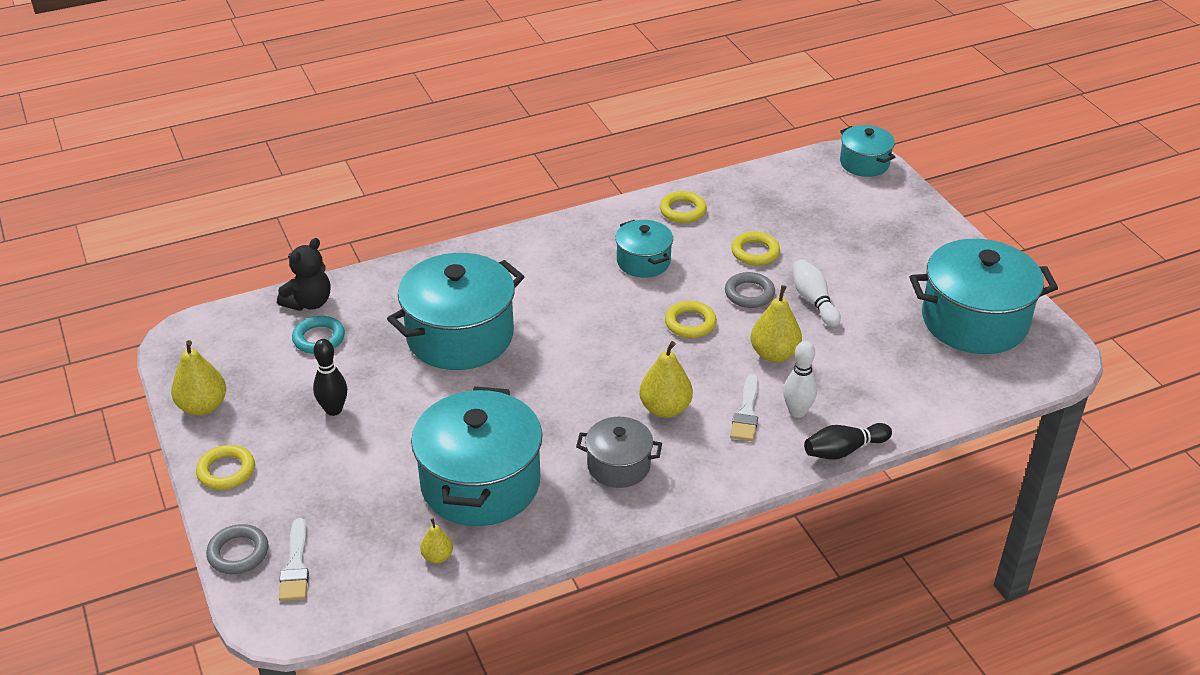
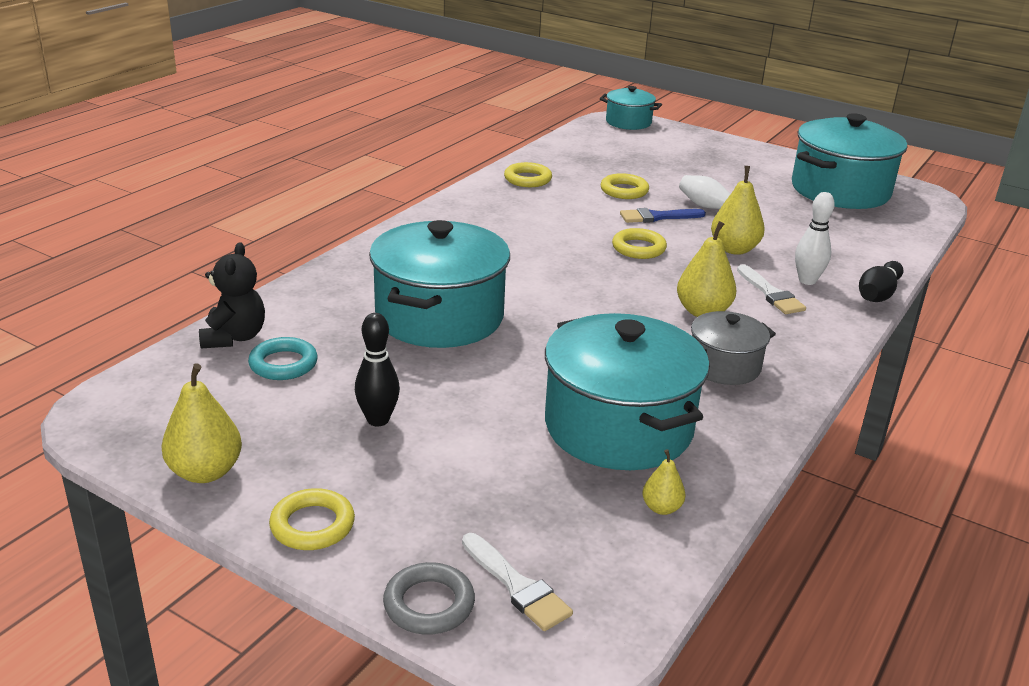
camera: 35 degrees left, 10 degrees down
(643, 261) = (540, 219): turquoise pot -> none
(749, 294) = (658, 217): grey ring -> blue brush

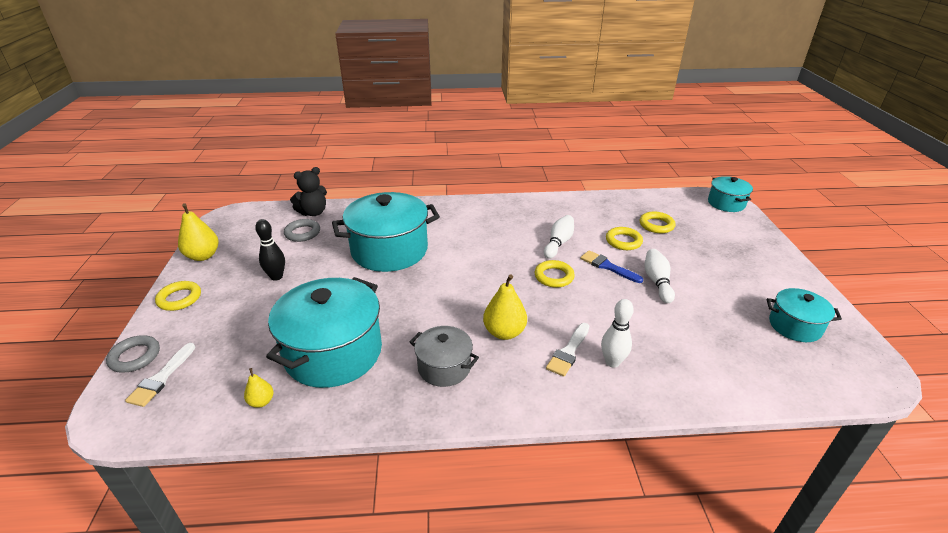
camera: 55 degrees right, 5 degrees up
(283, 364) = (302, 233): turquoise ring -> grey ring
(527, 179) = (582, 207): yellow ring -> yellow ring (656, 225)
(579, 220) = (558, 243): none -> white bowling pin
(734, 249) = (610, 312): yellow pear -> none
(840, 190) = (794, 326): turquoise pot -> turquoise pot, size x0.53
(878, 294) = (642, 406): black bowling pin -> none

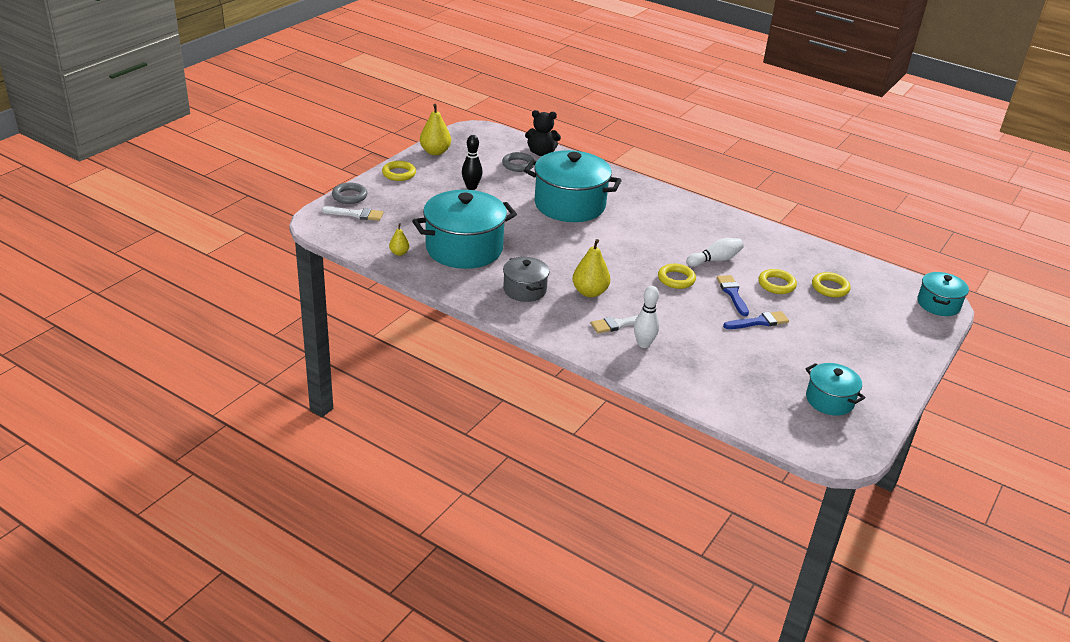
camera: 35 degrees right, 0 degrees up
(161, 378) = (356, 214): white brush -> white brush turned 135 degrees counterclockwise
(657, 282) = (759, 322): white bowling pin -> blue brush

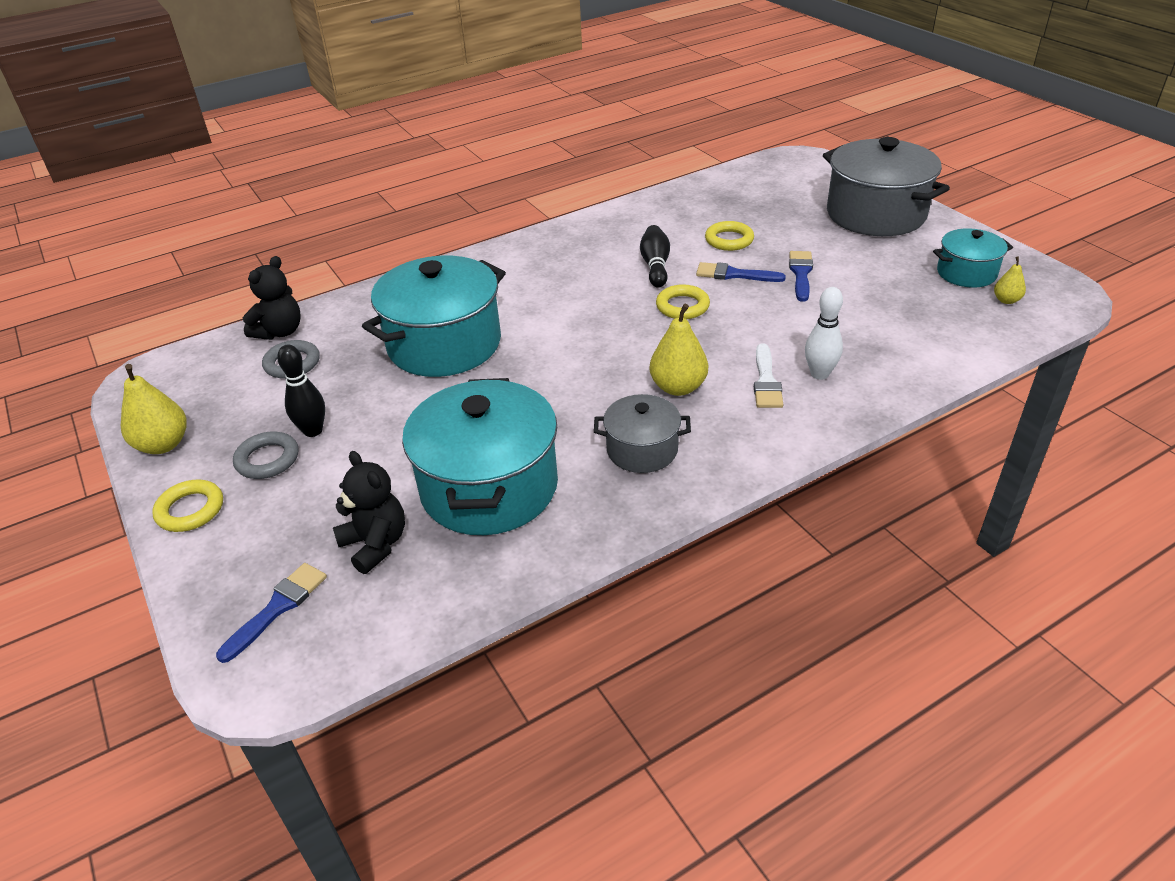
camera: 60 degrees left, 5 degrees up
(349, 196) = (205, 602): grey ring -> grey ring (267, 459)
(356, 214) = (277, 608): white brush -> blue brush
(399, 253) = (450, 575): yellow pear -> yellow pear (1006, 300)
(406, 227) = (375, 544): none -> black teddy bear
(715, 260) = (655, 266): white bowling pin -> black bowling pin
(830, 288) = (751, 209): yellow ring -> none
(881, 348) = (875, 214): none -> grey pot
(938, 304) = (808, 161): turquoise pot -> none

